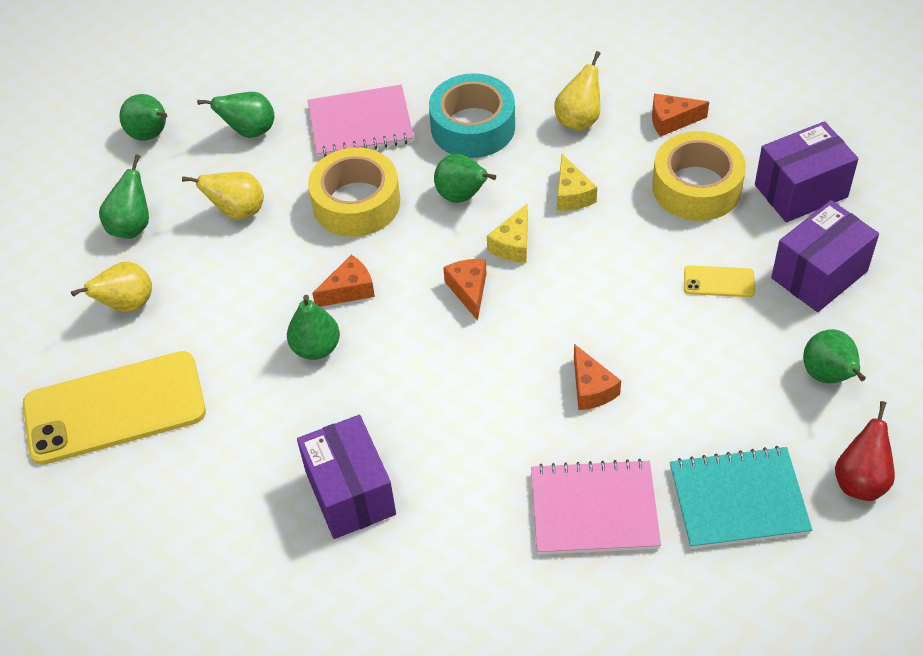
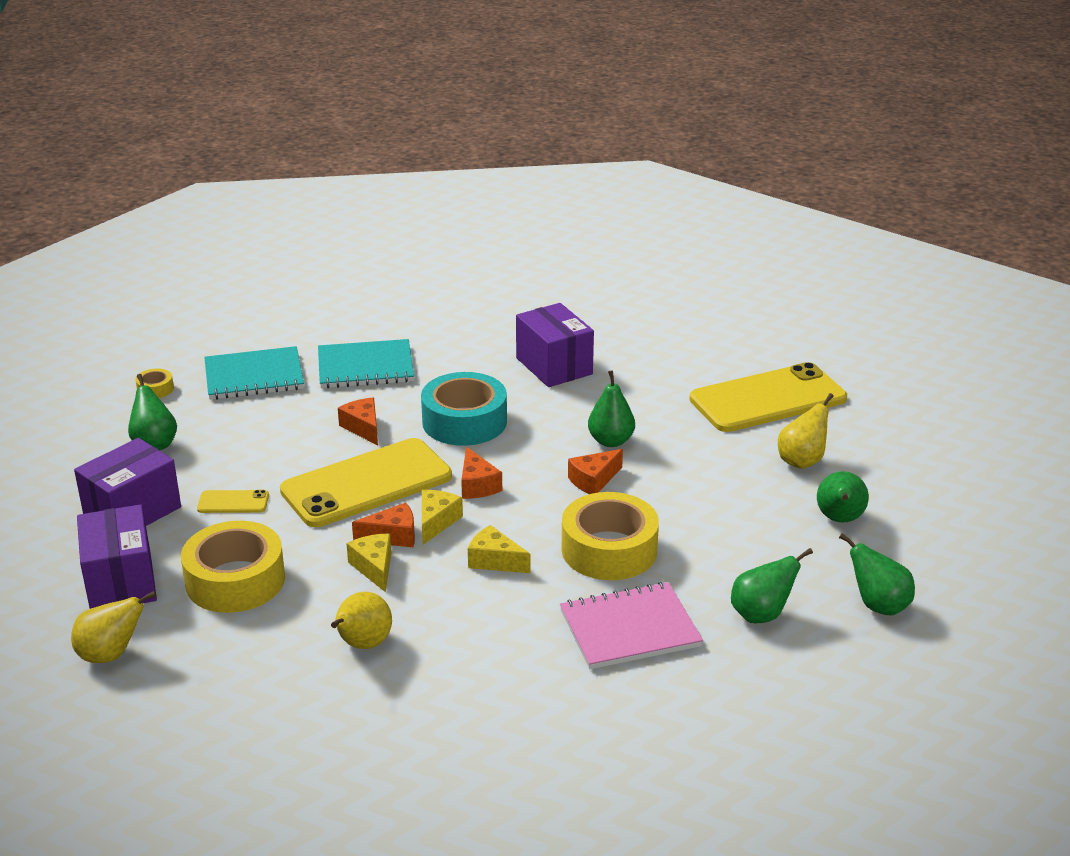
camera: 170 degrees right, 20 degrees down
(238, 211) = (734, 537): yellow pear -> yellow pear (111, 654)
(462, 196) = (494, 561): green pear -> yellow cheese
(473, 127) = (492, 631): turquoise tape -> turquoise tape (464, 422)
(583, 300) = (366, 483): none -> yellow phone
(594, 509) = (365, 367): pink notebook -> turquoise notebook
(671, 121) = (248, 649): orange cheese -> orange cheese (392, 536)
(801, 191) = (121, 582): purple box -> purple box turned 75 degrees counterclockwise
(860, 481) = (155, 389): red pear -> yellow tape

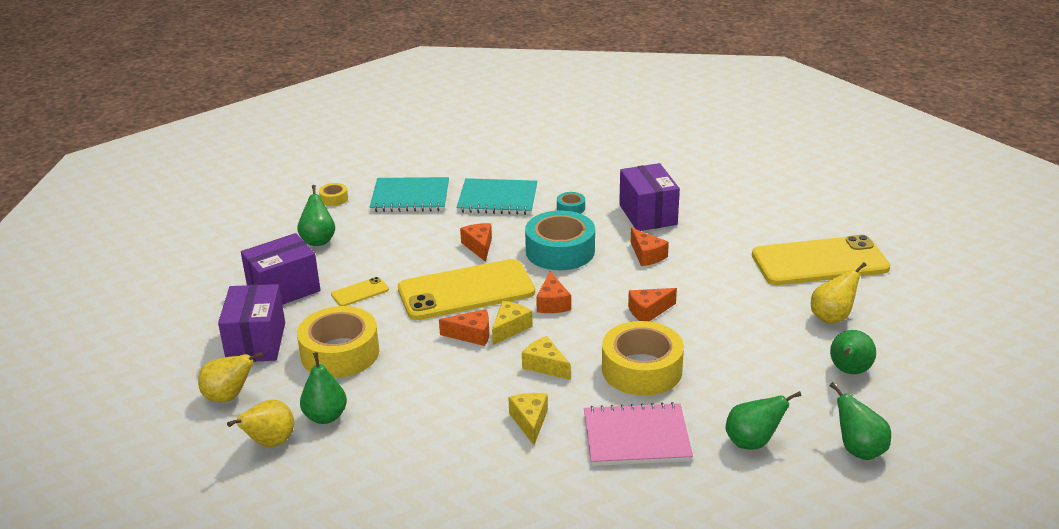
camera: 15 degrees right, 0 degrees up
(233, 502) = (360, 292): yellow phone -> yellow phone turned 45 degrees counterclockwise
(362, 645) = (418, 418): yellow pear -> yellow pear (270, 443)
(374, 568) = (448, 358): yellow cheese -> yellow cheese (530, 421)
(459, 368) = (571, 208): none -> turquoise tape
(569, 415) = (647, 255): none -> orange cheese
(611, 441) = (674, 281): green pear -> green pear (325, 416)

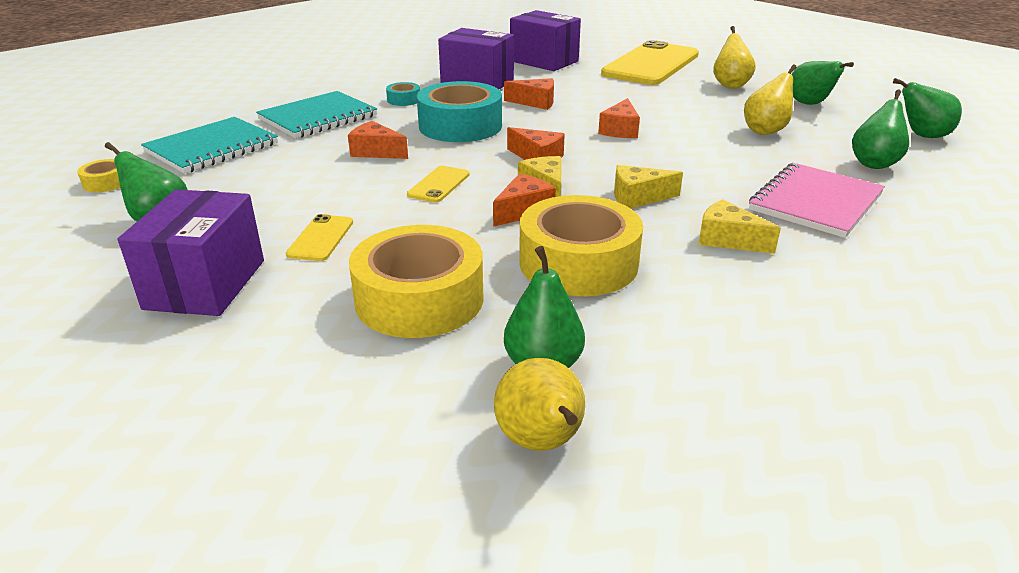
camera: 50 degrees left, 0 degrees up
(229, 397) = (365, 436): yellow pear -> yellow pear (765, 131)
(256, 342) = (277, 353): purple box -> purple box (544, 61)
(466, 290) = (439, 184): yellow phone -> yellow phone, size x0.42
(641, 369) = (707, 163): yellow tape -> yellow tape (578, 263)

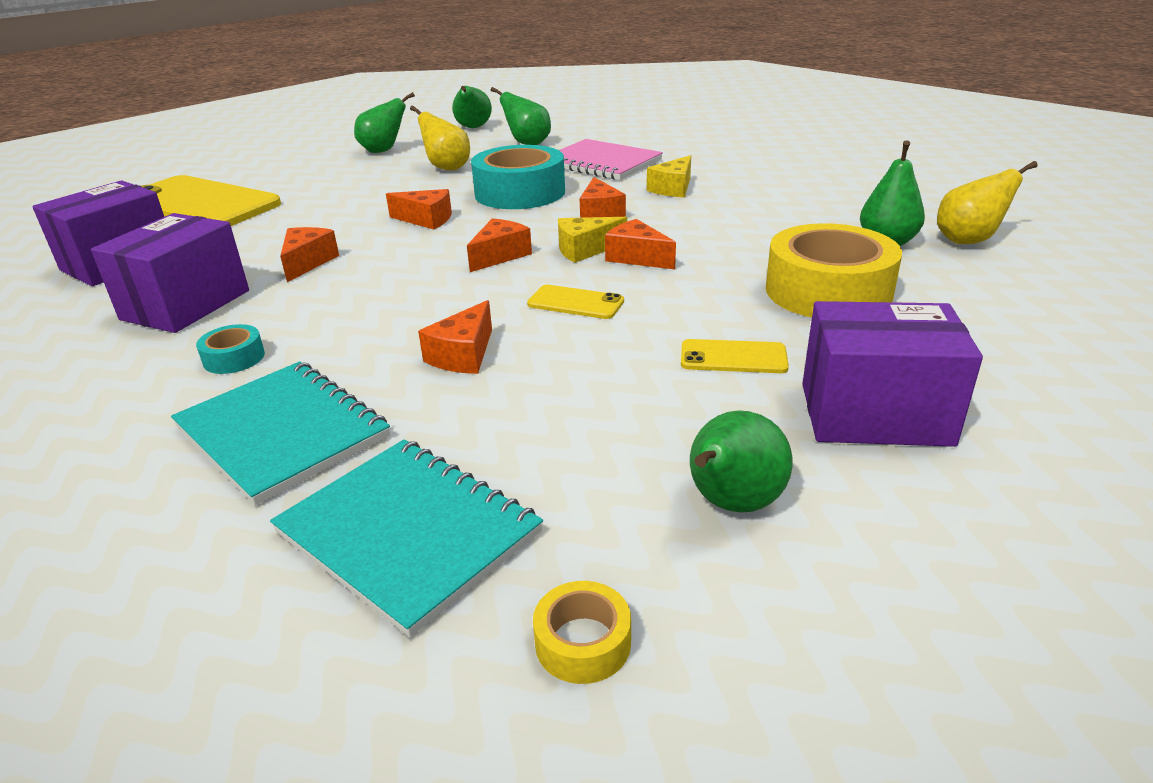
camera: 90 degrees left, 0 degrees up
(460, 126) = (379, 304): turquoise tape -> turquoise tape (520, 193)
(578, 263) = (732, 234): yellow tape -> none
(638, 198) = (600, 214): yellow cheese -> orange cheese
(730, 85) = (307, 173): yellow pear -> none

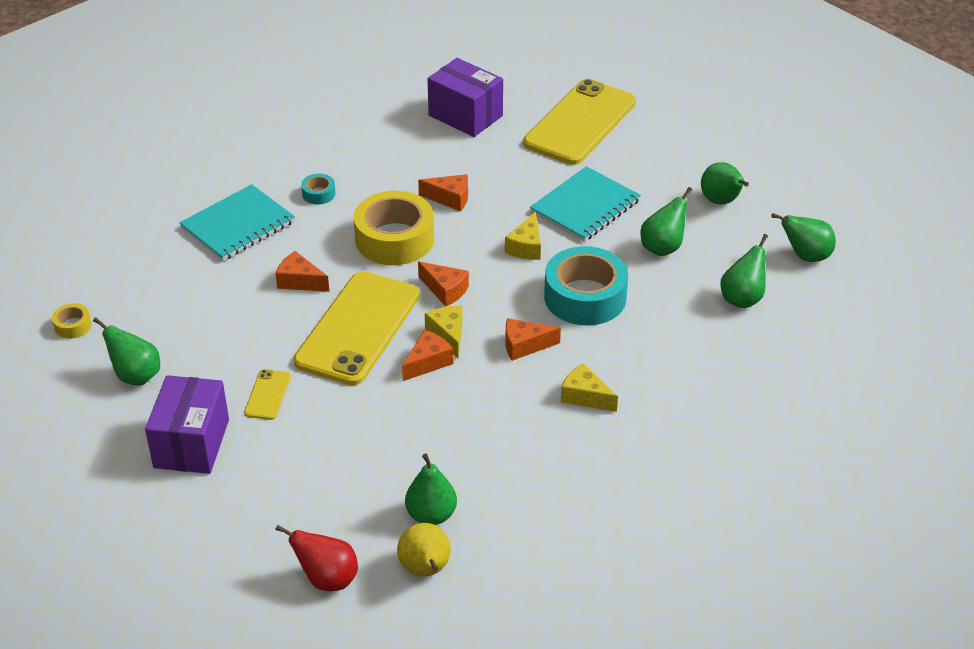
camera: 90 degrees right, 10 degrees up
(186, 305) = (392, 160): purple box -> none
(408, 532) = (149, 275): turquoise notebook -> turquoise notebook (585, 206)
(426, 219) = (526, 247): orange cheese -> yellow cheese
(447, 168) = (663, 248): yellow pear -> green pear
(575, 303) = (358, 328): yellow phone -> yellow phone, size x2.40
(601, 163) = (670, 351): pink notebook -> none
(828, 291) = (348, 458): yellow tape -> yellow tape (394, 239)
(1037, 288) = (327, 579): none -> red pear

